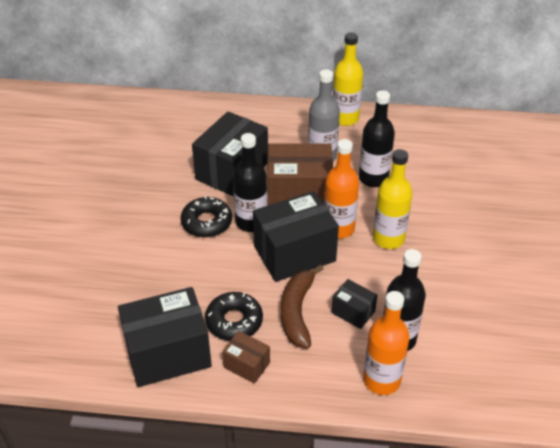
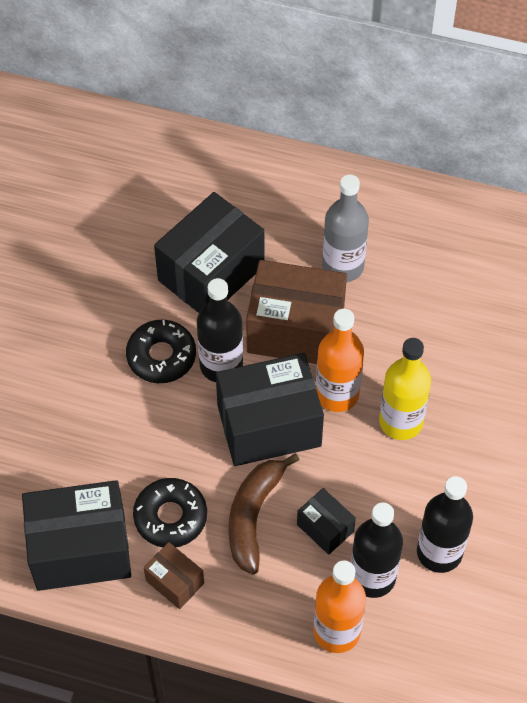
camera: 10 degrees right, 15 degrees up
(345, 118) = (393, 200): yellow bottle -> none
(373, 178) = (406, 316): black bottle -> black bottle (439, 552)

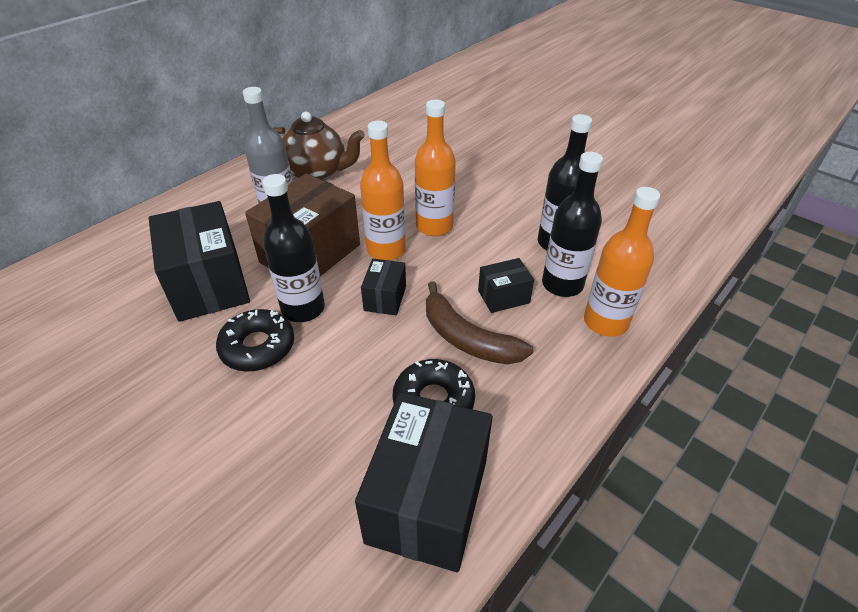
camera: 65 degrees left, 15 degrees down
(175, 582) = (508, 423): brown box -> none
(269, 425) = (385, 298): black box -> black box, size x0.49
(401, 421) = (434, 226): yellow bottle -> orange bottle
(431, 261) = (317, 172): none -> brown teapot

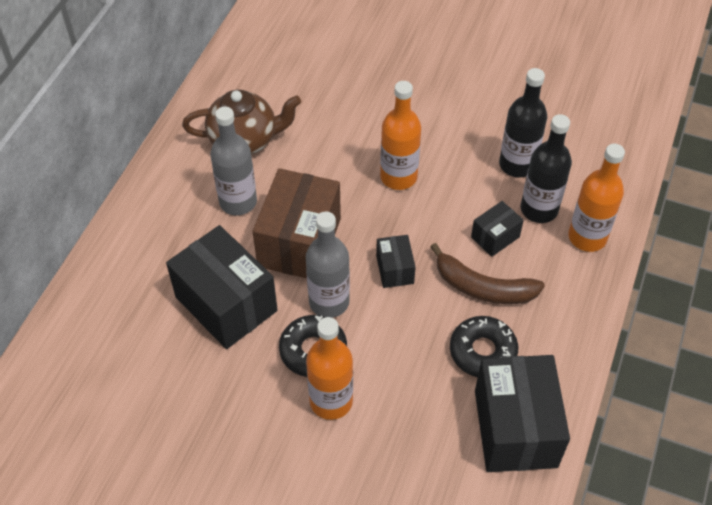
camera: 20 degrees left, 10 degrees up
(303, 308) = (329, 302): black bottle -> grey bottle
(386, 250) = (368, 217): orange bottle -> orange bottle (331, 401)

